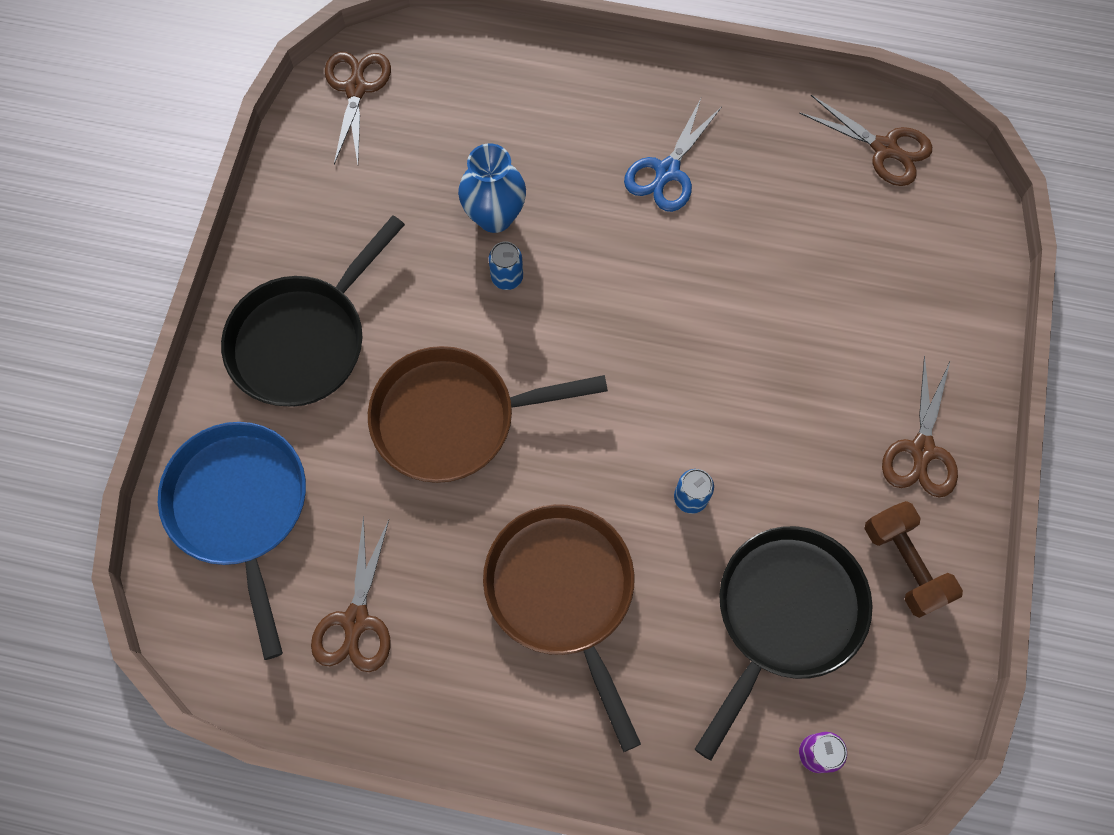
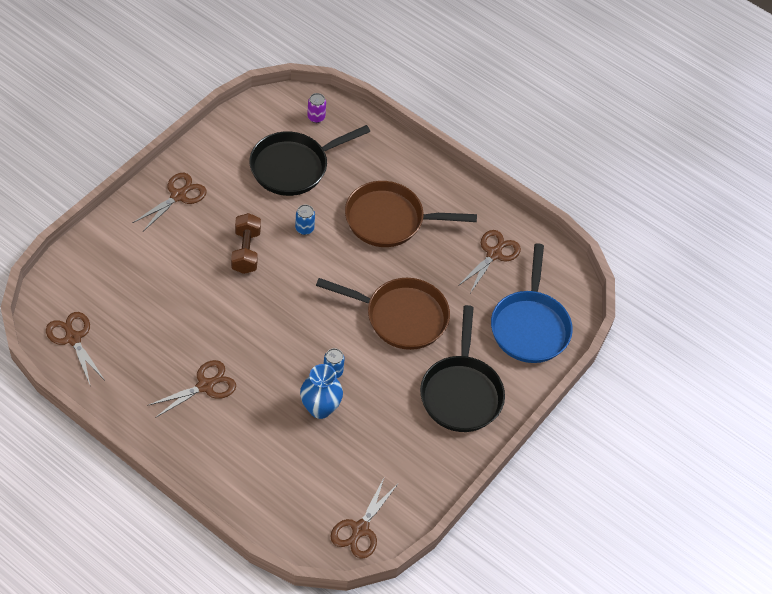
camera: 160 degrees left, 15 degrees down
(304, 339) = (461, 392): black pan -> black pan turned 120 degrees clockwise
(563, 594) = (390, 220): brown pan -> brown pan turned 90 degrees clockwise
(667, 171) = (205, 386): blue scissors -> brown scissors
(904, 564) = (224, 159): brown dumbbell -> brown dumbbell (246, 251)

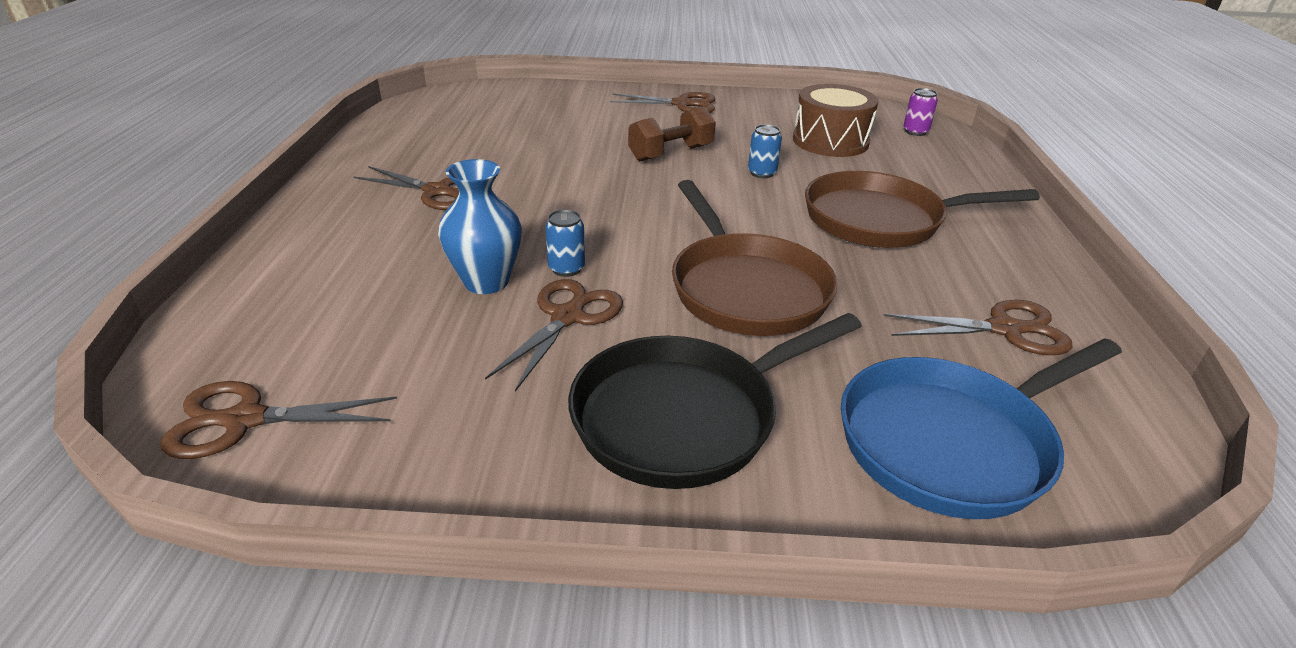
camera: 60 degrees right, 20 degrees down
(73, 338) = (428, 113): brown scissors -> brown scissors (567, 317)
(294, 167) = (830, 141): black pan -> brown drum
(390, 220) = (882, 220): brown pan -> brown pan turned 60 degrees counterclockwise

